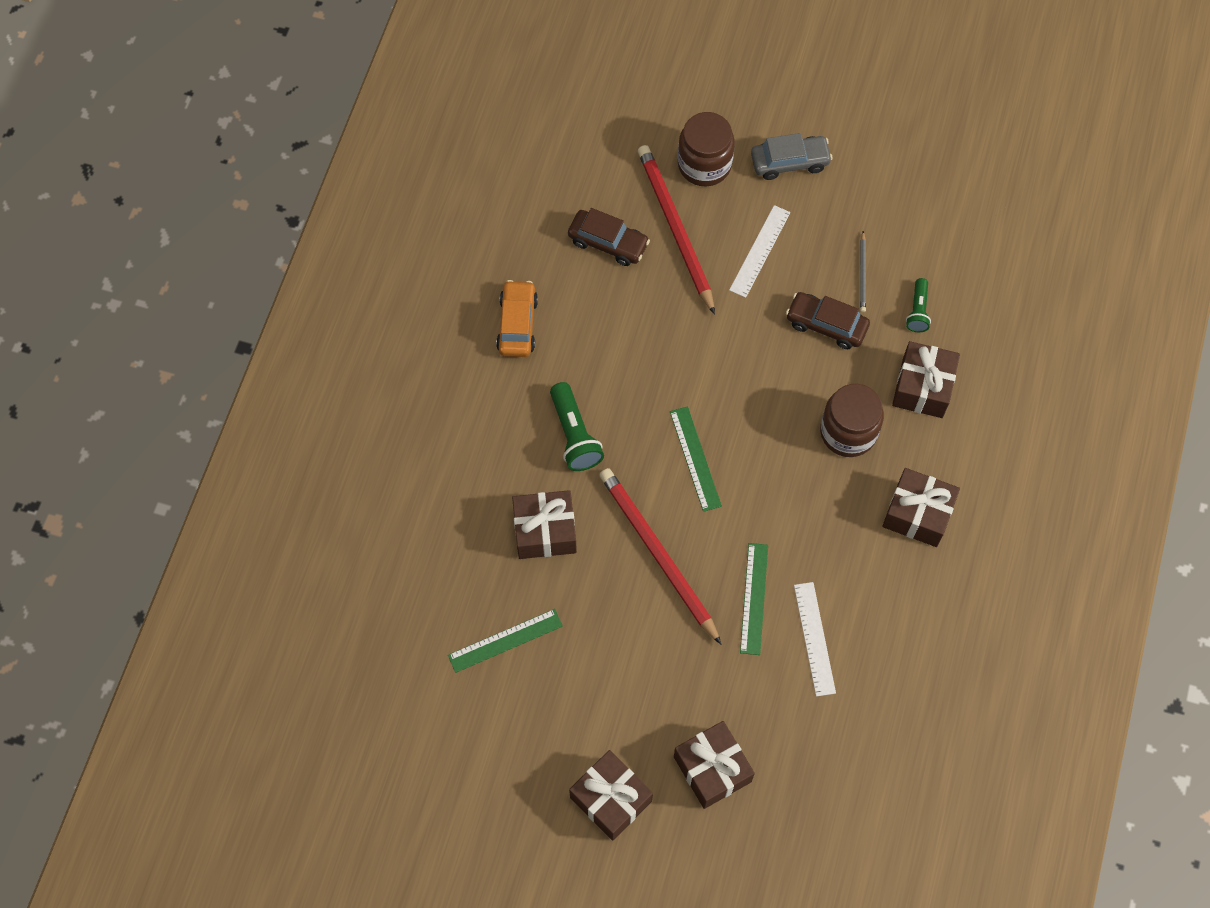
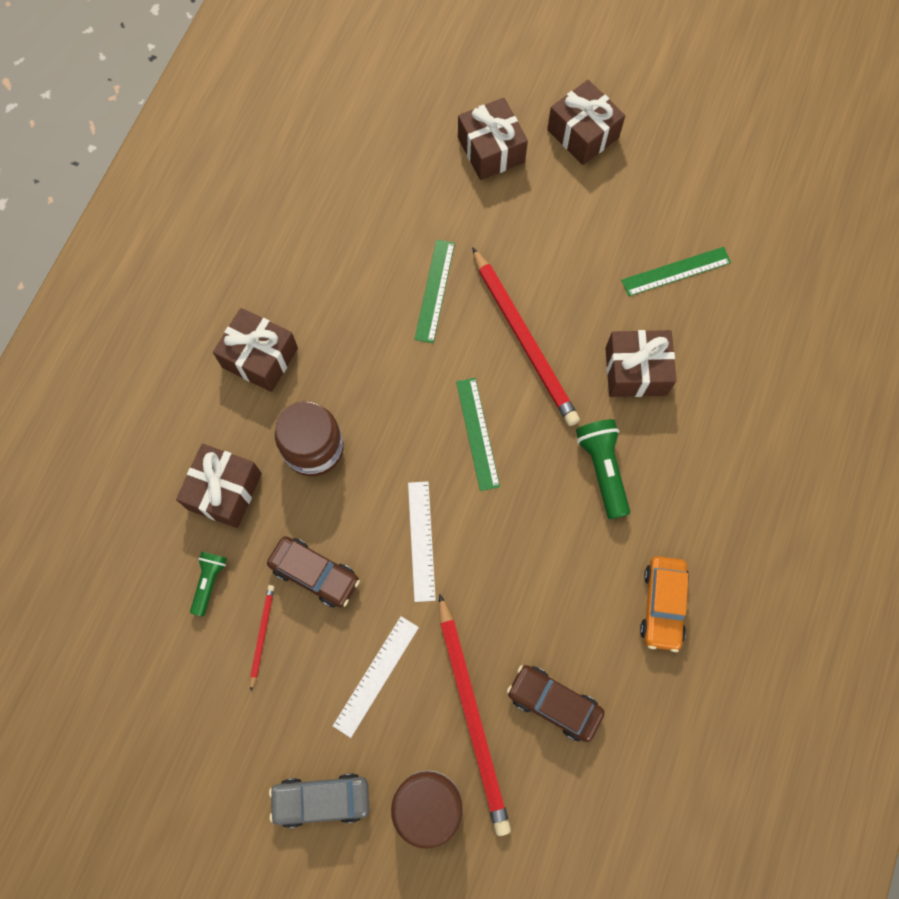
camera: 175 degrees left, 5 degrees up
(814, 638) = (382, 250): white ruler -> white ruler (421, 540)
(862, 274) = (262, 635): grey pencil -> red pencil

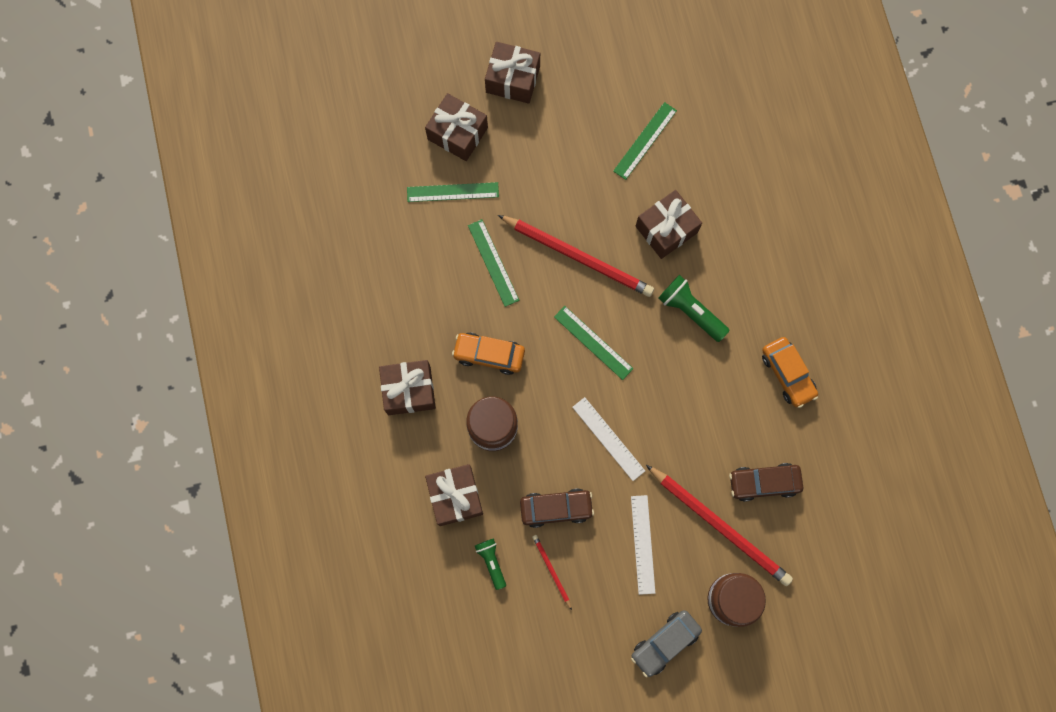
camera: 35 degrees left, 5 degrees up
(363, 375) = (489, 355): none -> orange car
(445, 200) = (452, 192): none -> green ruler

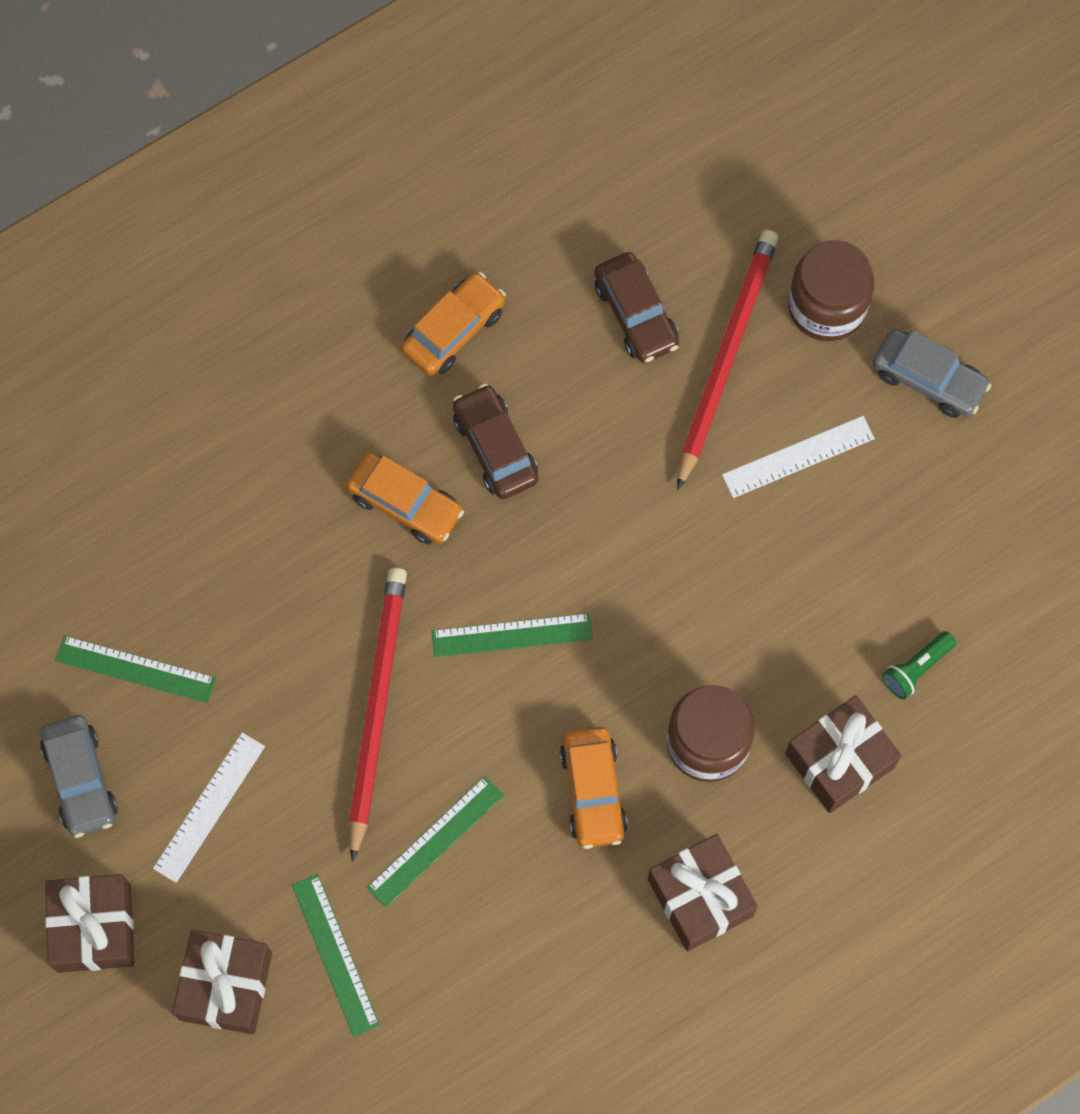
camera: 110 degrees left, 5 degrees down
(551, 570) = (892, 575): red pencil -> none
(556, 508) = (795, 601): brown car -> brown car (495, 448)
(593, 342) = (512, 635): green ruler -> green ruler turned 60 degrees clockwise
(594, 96) = (81, 780): none -> grey car
(608, 439) = (657, 560): white ruler -> white ruler (209, 807)
(666, 229) = (280, 584): brown gift -> none
(690, 311) = (405, 503): green flashlight -> orange car

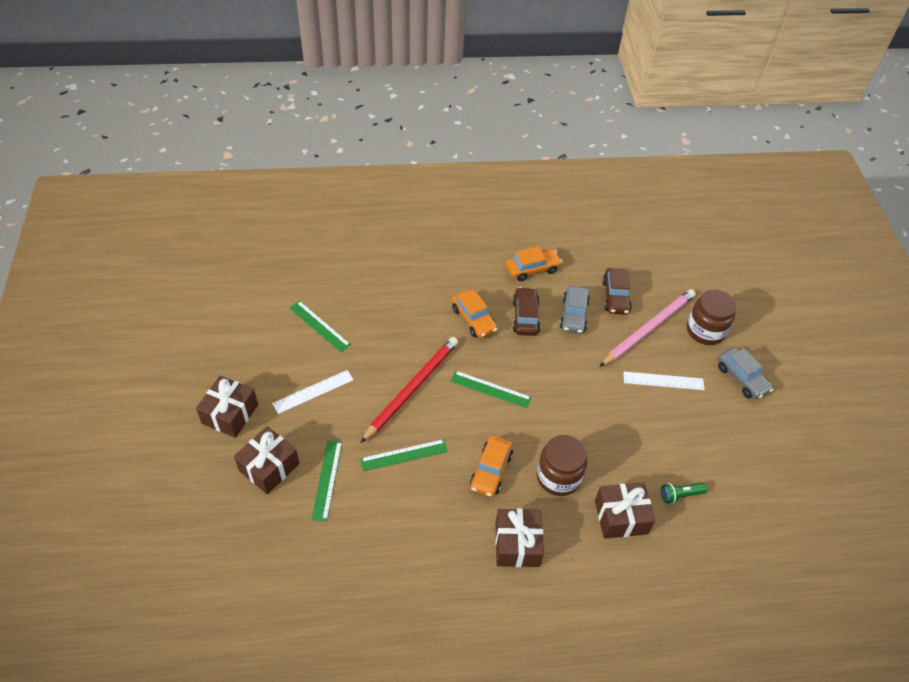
camera: 25 degrees right, 20 degrees down
(81, 780) = (267, 355): grey car -> grey car (573, 315)
(726, 356) = (648, 328): red pencil -> pink pencil

